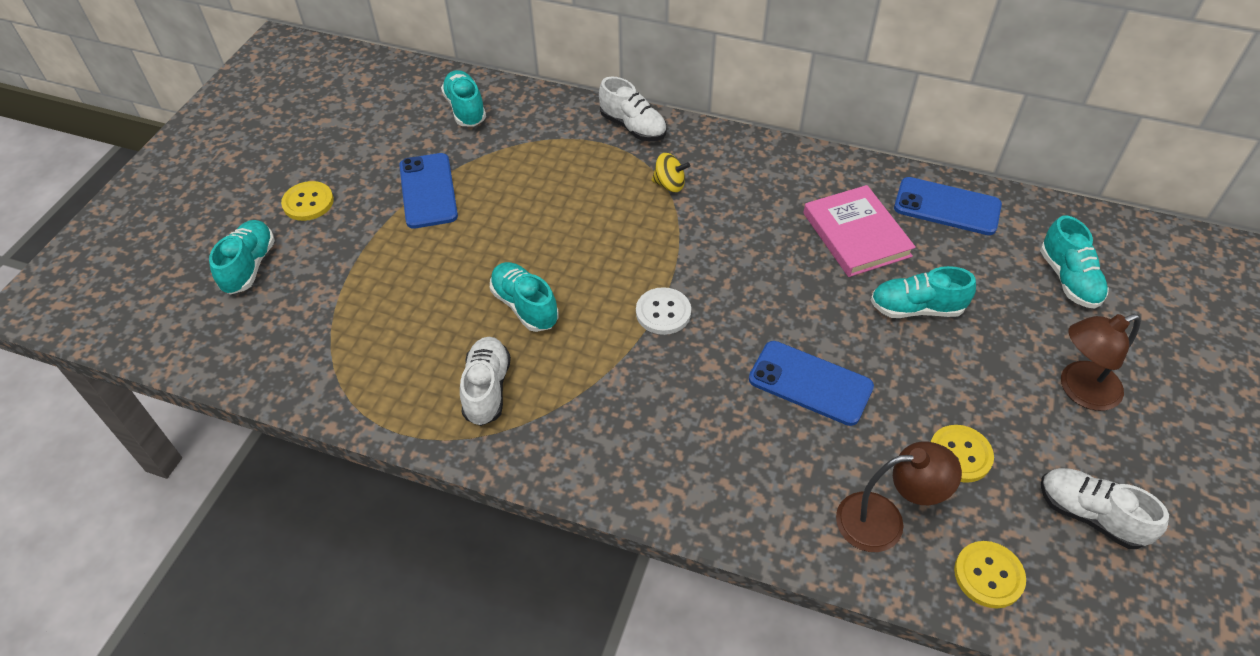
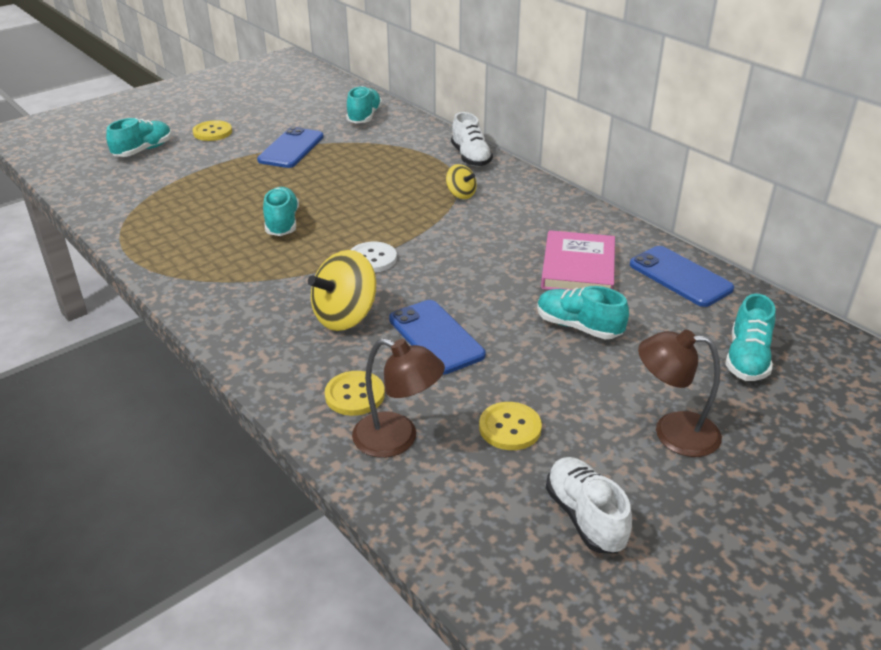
camera: 30 degrees right, 15 degrees down
(487, 389) = (206, 255): white shoe -> none
(707, 400) = (345, 317): none -> yellow spinning top
(988, 575) = (444, 512): yellow button -> yellow button (355, 395)

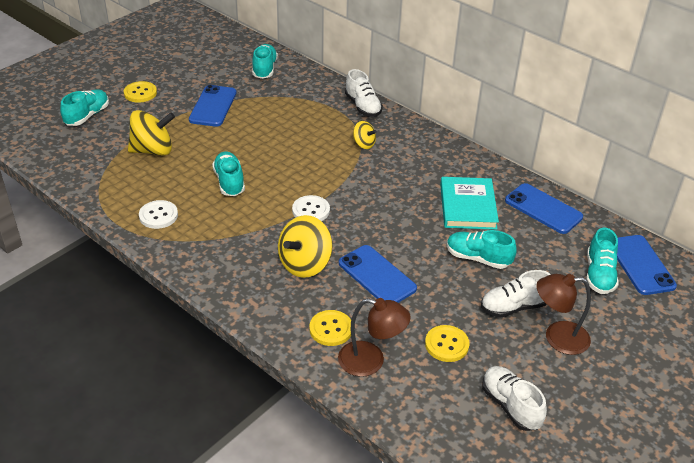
camera: 10 degrees left, 5 degrees up
(182, 252) = (158, 215): none -> white button
(204, 187) = (153, 150): none -> yellow spinning top
(578, 267) = (467, 206): pink book -> turquoise book
(616, 388) = (513, 307): none -> white shoe
(809, 351) = (640, 265): none -> blue phone

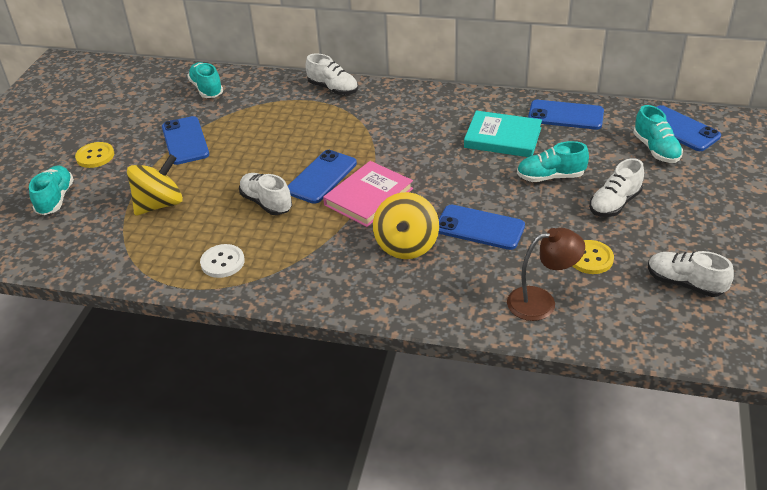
camera: 25 degrees left, 0 degrees up
(229, 182) = (266, 203): turquoise shoe -> white shoe
(289, 178) = (321, 177): none -> blue phone
(311, 210) = (368, 197): white button -> pink book
(331, 329) = (481, 291): yellow button -> none
(364, 144) = (364, 121): yellow spinning top -> none
(467, 206) = (502, 138): turquoise book -> turquoise book turned 45 degrees counterclockwise
(557, 337) = (670, 213): brown lamp -> none

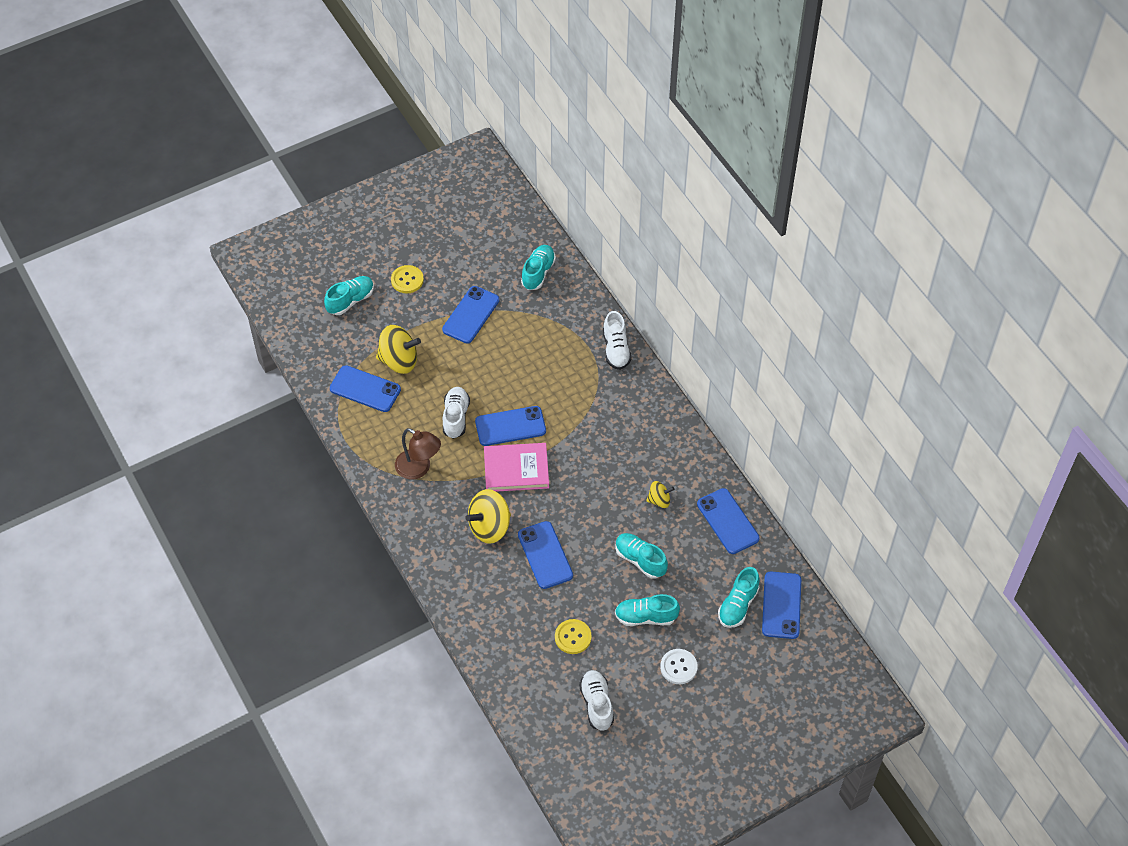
camera: 45 degrees right, 15 degrees up
(152, 242) = (365, 389): none -> blue phone
(222, 262) = (383, 441): white button -> white button (678, 667)
(502, 138) = (659, 500): turquoise book -> yellow spinning top
(541, 301) = (506, 635): brown lamp -> brown lamp (419, 468)
(614, 203) = (645, 617): white shoe -> turquoise shoe

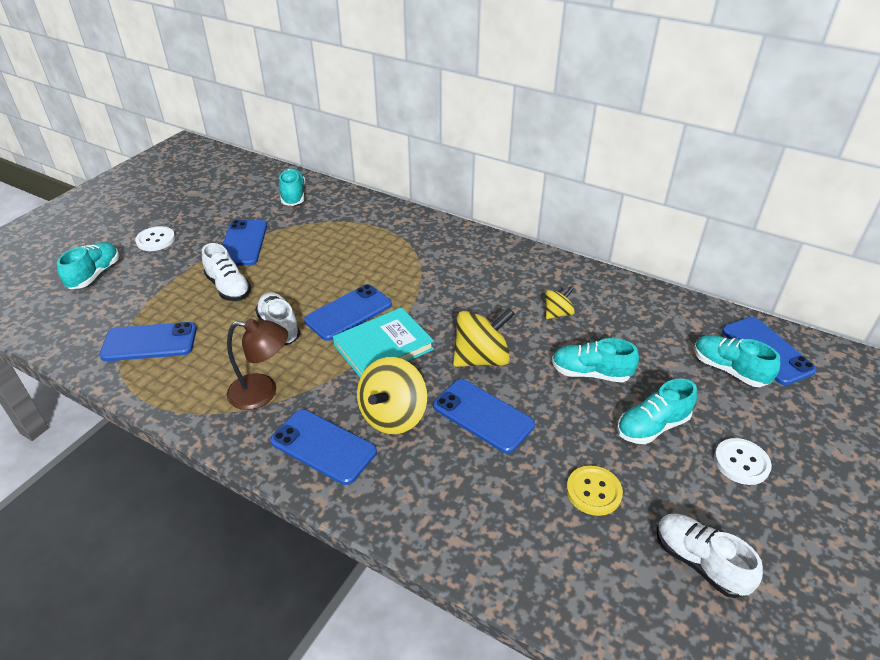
camera: 30 degrees left, 15 degrees down
(399, 361) = (180, 304): yellow spinning top -> yellow spinning top (481, 358)
(407, 280) = (156, 240): yellow button -> white button
(516, 469) = (383, 347): pink book -> turquoise book
(616, 349) = (410, 221): white shoe -> white shoe (229, 288)
(728, 521) = (639, 303): blue phone -> blue phone (323, 446)
(738, 605) = (729, 370): turquoise shoe -> turquoise shoe turned 135 degrees clockwise

